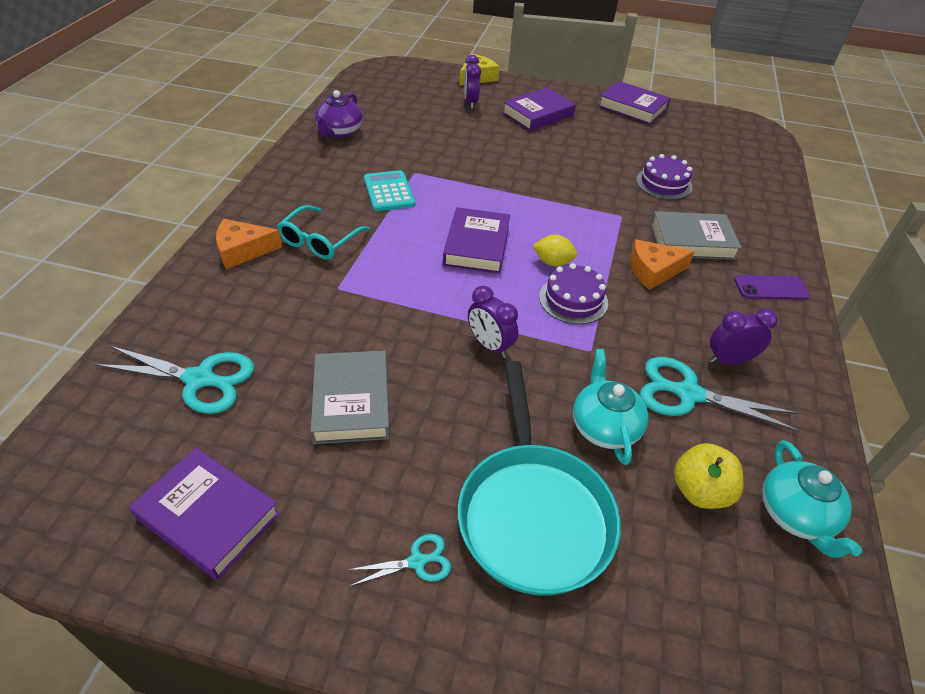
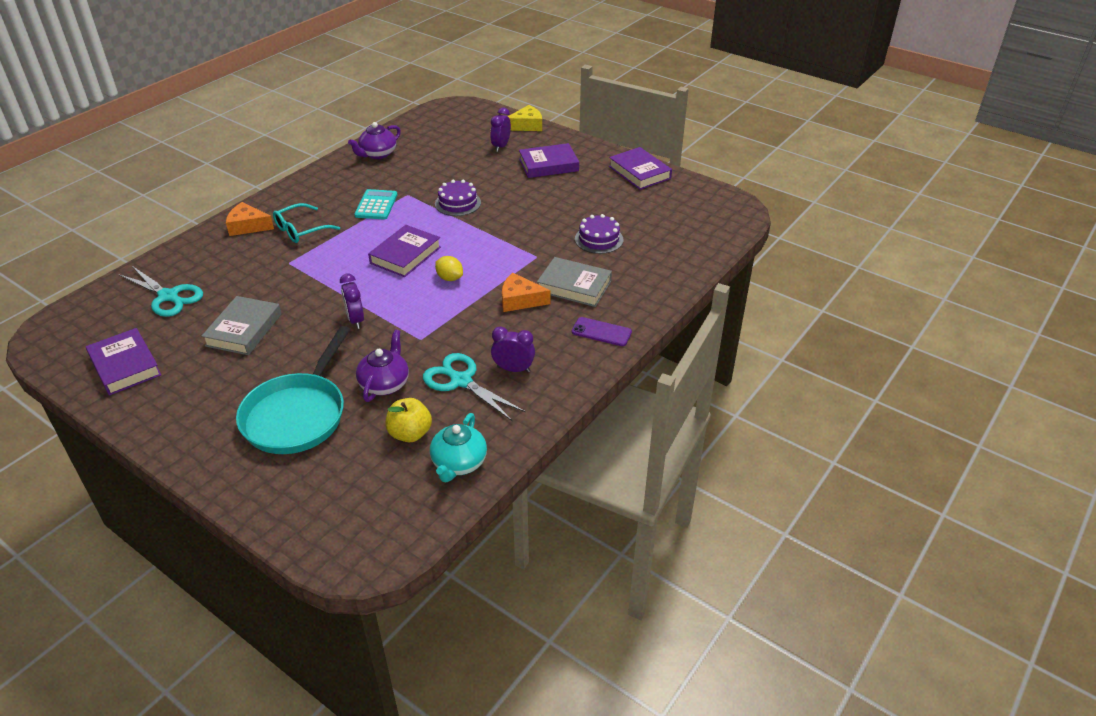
camera: 25 degrees right, 5 degrees down
(417, 561) = (214, 418): turquoise scissors -> none
(573, 300) = (440, 305): purple cake -> purple cake (458, 203)
(604, 426) = (385, 384): turquoise teapot -> purple teapot

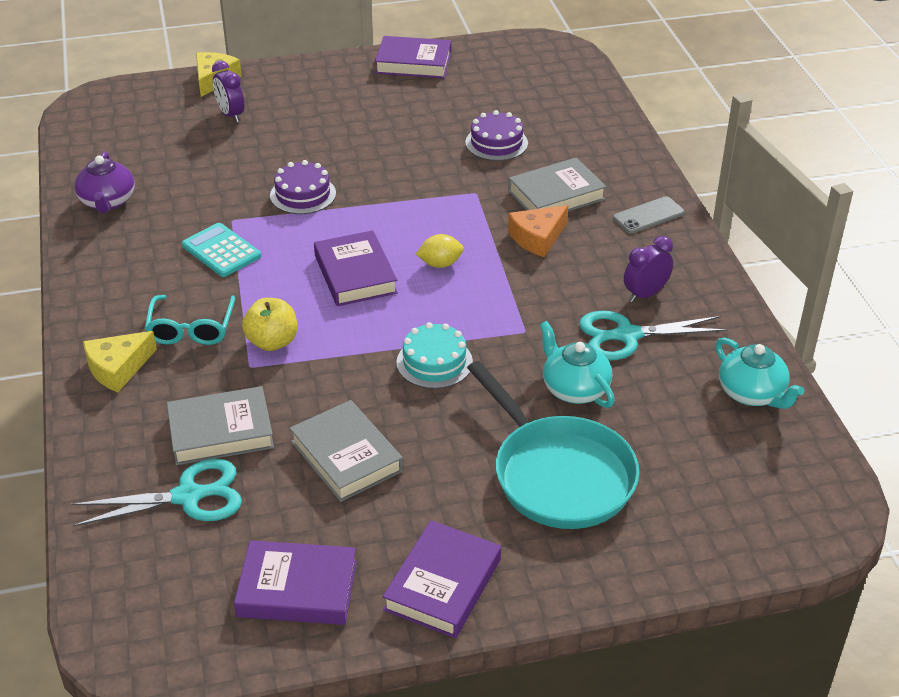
camera: 50 degrees left, 0 degrees up
(227, 280) = (221, 431): none -> grey book
(248, 226) = (118, 368): orange cheese -> yellow cheese
(355, 320) = (434, 362): purple clock -> turquoise cake
(385, 384) = (574, 389): purple teapot -> turquoise teapot
(410, 434) = (675, 406): yellow apple -> yellow apple (272, 342)
(548, 165) = (317, 105): purple book -> purple book (443, 584)
(601, 332) = (648, 216): purple phone -> grey phone

